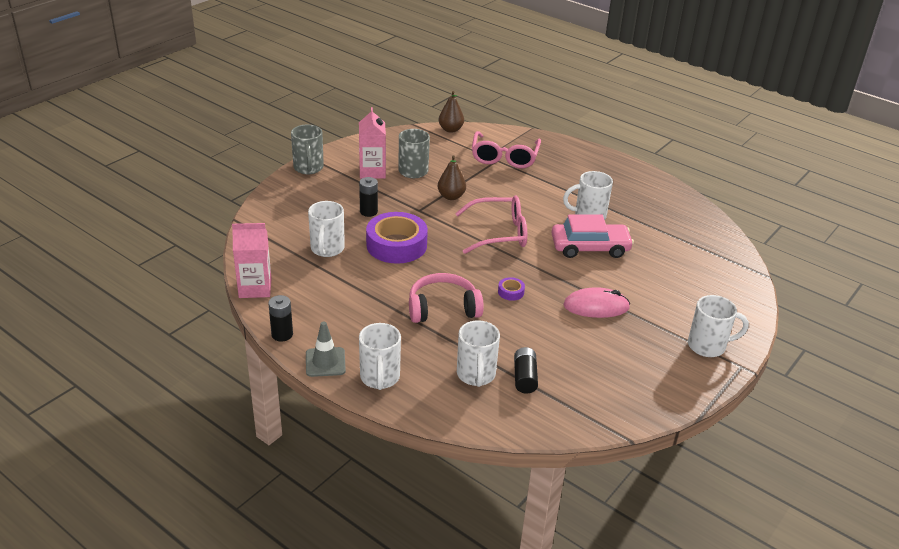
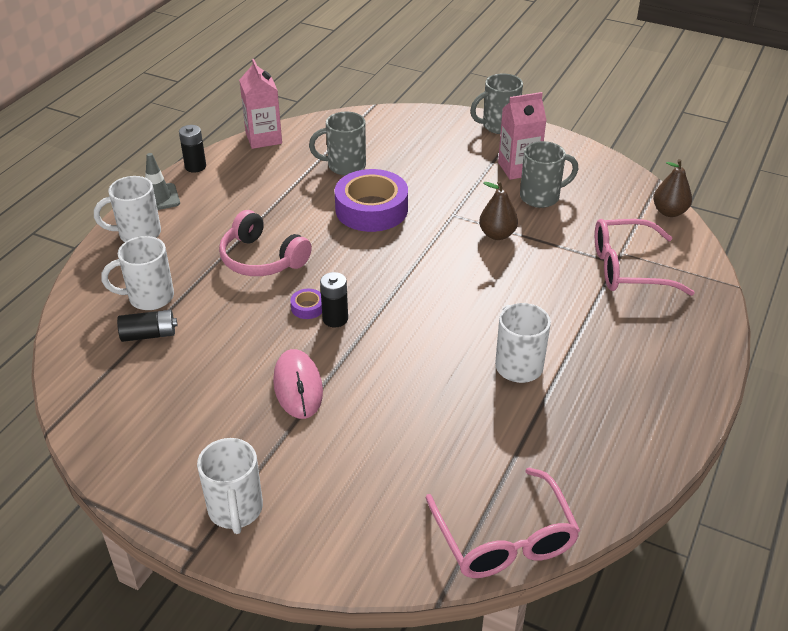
camera: 80 degrees right, 5 degrees up
(327, 249) = (345, 166): white mug -> grey mug
(368, 212) = (430, 180): black battery -> black battery (335, 319)
(443, 308) = (262, 259): pink headphones -> pink headphones turned 150 degrees clockwise
(499, 233) = (432, 284): pink glasses -> pink glasses (504, 539)
(590, 247) = (434, 372): pink car -> none

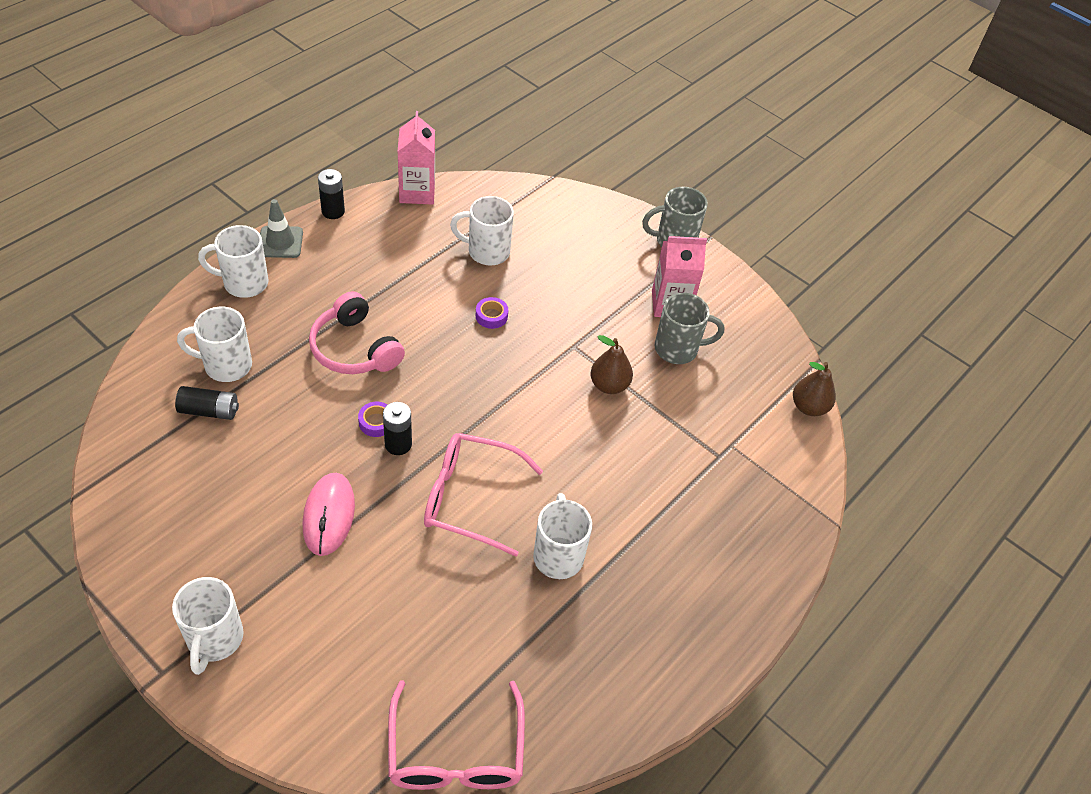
camera: 10 degrees right, 10 degrees up
(345, 166) = (487, 252): grey mug -> white mug
(371, 209) = (491, 316): purple tape -> purple tape, size x0.41
(628, 268) = (728, 468): pink glasses -> pink glasses (469, 498)

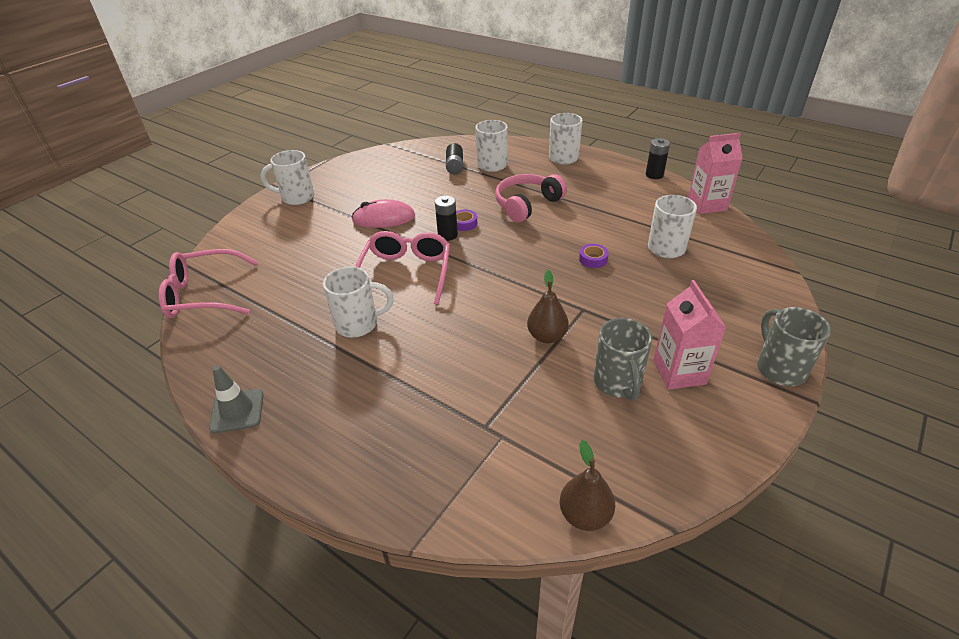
camera: 90 degrees right, 10 degrees down
(280, 242) = (608, 162): grey traffic cone -> grey traffic cone (237, 411)

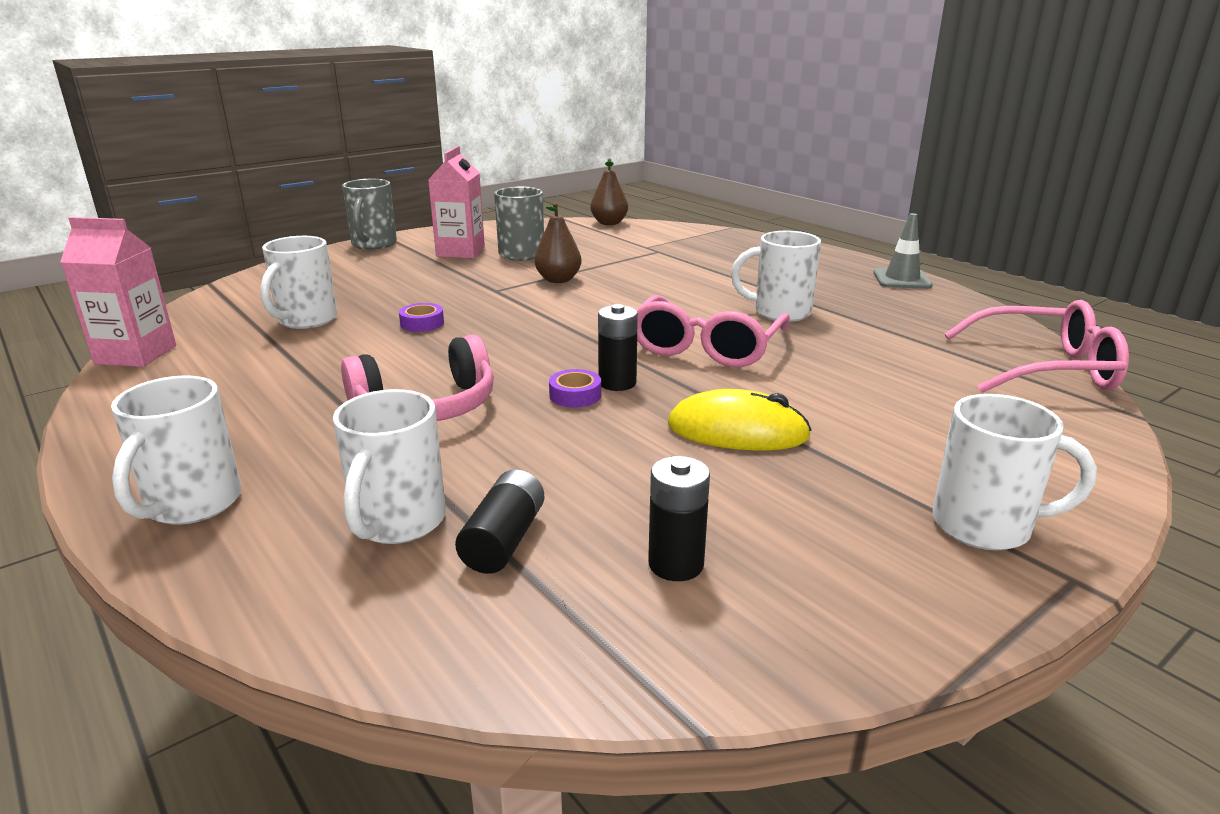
camera: 165 degrees left, 15 degrees down
(384, 218) = (737, 431): pink mouse -> yellow mouse
(654, 175) = (97, 417): black battery -> black battery (676, 564)

